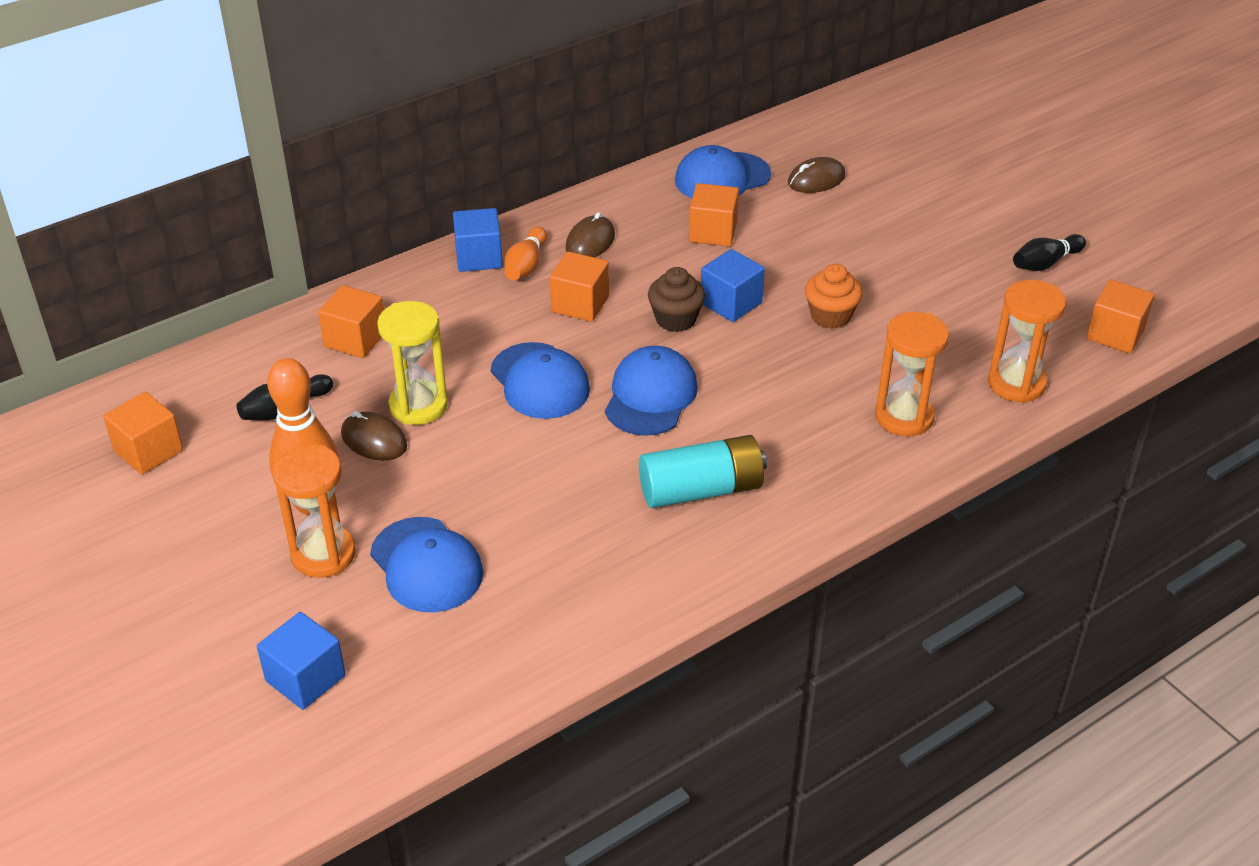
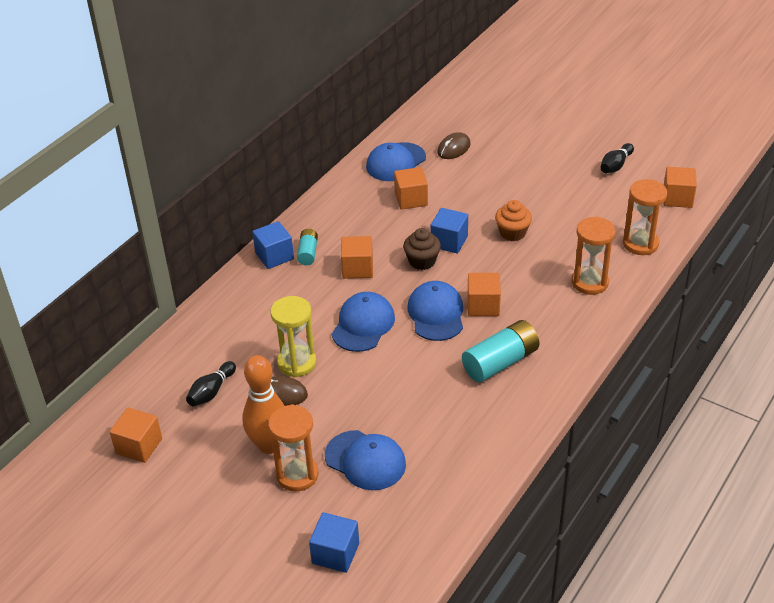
camera: 20 degrees left, 0 degrees up
(355, 339) = (228, 332): orange cube -> orange cube (483, 305)
(526, 265) = (308, 253): orange bowling pin -> turquoise battery
(540, 381) = (363, 325): blue cap -> blue cap turned 105 degrees counterclockwise
(590, 242) = (339, 226): brown mouse -> none

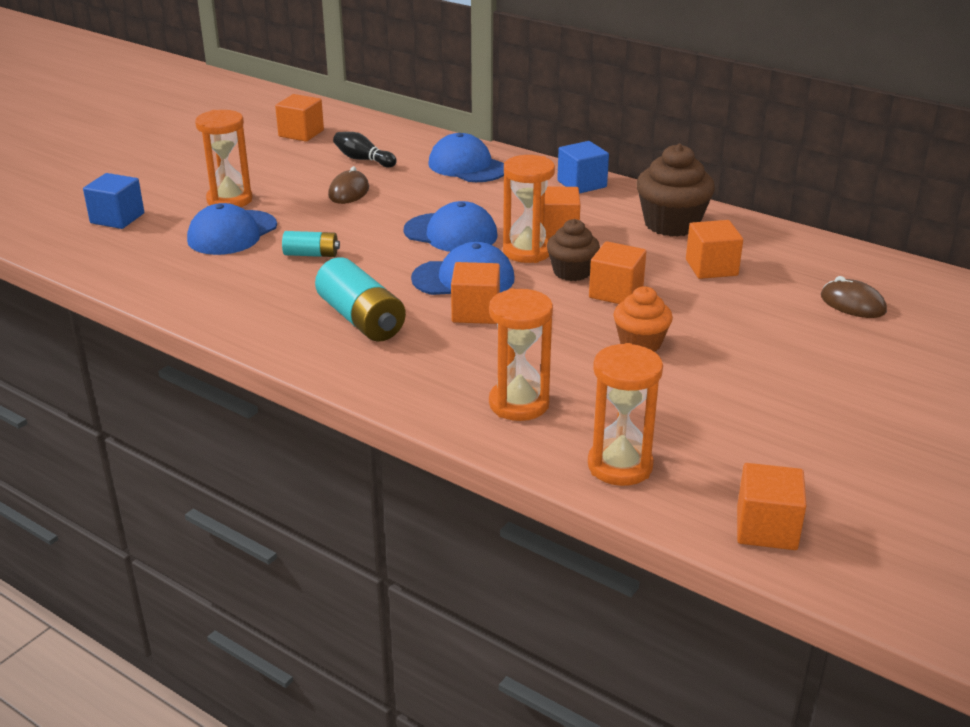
camera: 90 degrees right, 10 degrees down
(269, 445) = (276, 187): orange bowling pin -> none
(297, 363) = (394, 198): yellow hourglass -> none
(308, 253) = (588, 202): turquoise battery -> turquoise battery (311, 254)
(346, 213) = (671, 224): none -> brown cupcake
(392, 283) = (527, 251): none -> orange hourglass
(395, 162) = (799, 258): blue cap -> blue cap (467, 166)
(449, 241) = (616, 292): blue cube -> orange cube
(615, 165) = (856, 462): black bowling pin -> none

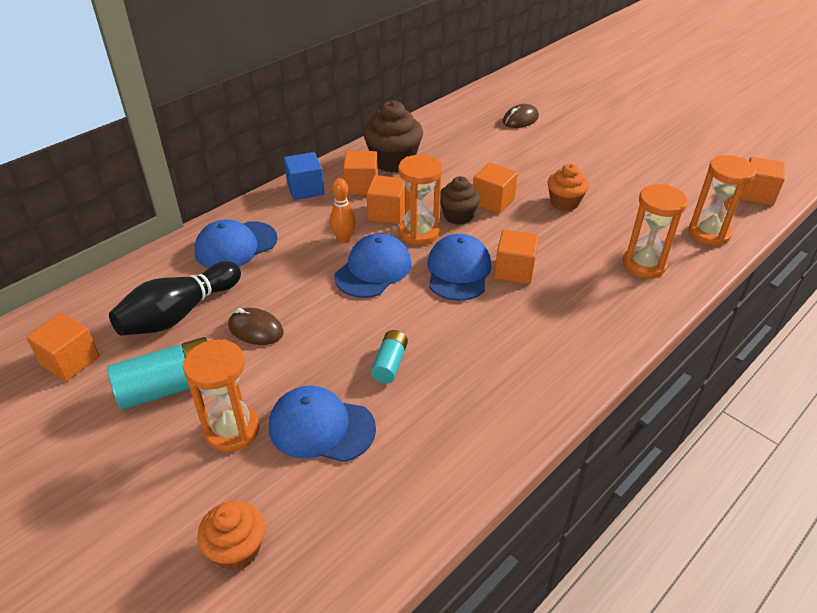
camera: 80 degrees left, 10 degrees up
(117, 218) = (237, 549): blue cube -> orange cupcake
(232, 233) = (321, 427): blue cap -> blue cap turned 150 degrees clockwise
(361, 319) = (520, 336): turquoise battery -> turquoise battery (170, 387)
(363, 159) = (179, 314): black bowling pin -> black bowling pin, size x1.74
(498, 213) = (344, 239): none -> orange bowling pin
(711, 267) = (464, 157): orange cube -> orange cube (361, 186)

